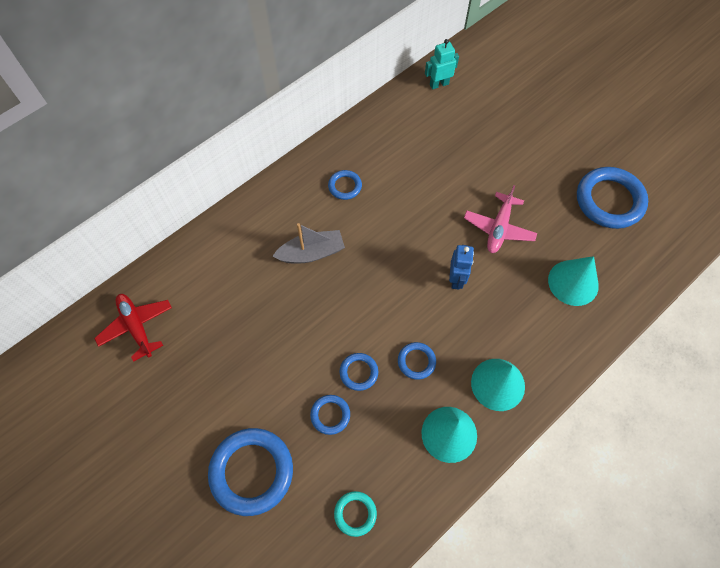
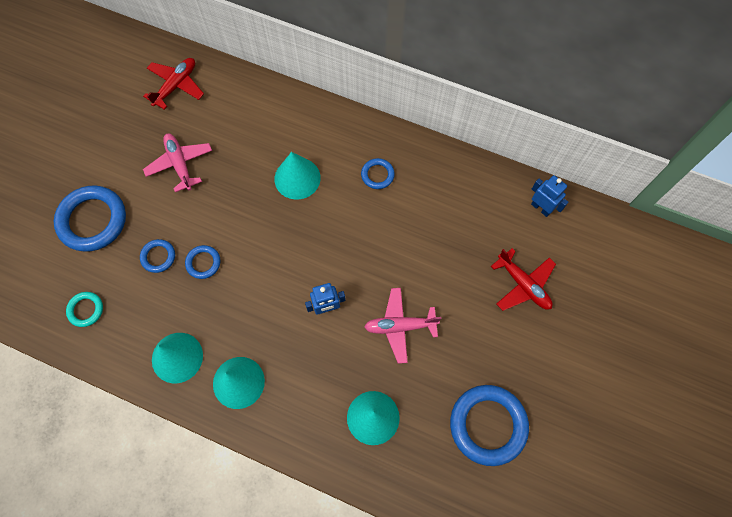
camera: 65 degrees right, 5 degrees up
(234, 356) = (180, 164): none -> pink plane
(311, 253) = (297, 178): grey boat -> turquoise cone
(416, 361) = (232, 305): blue ring -> none
(439, 84) = (541, 208): turquoise robot -> blue robot
(500, 125) = (523, 285): none -> red plane

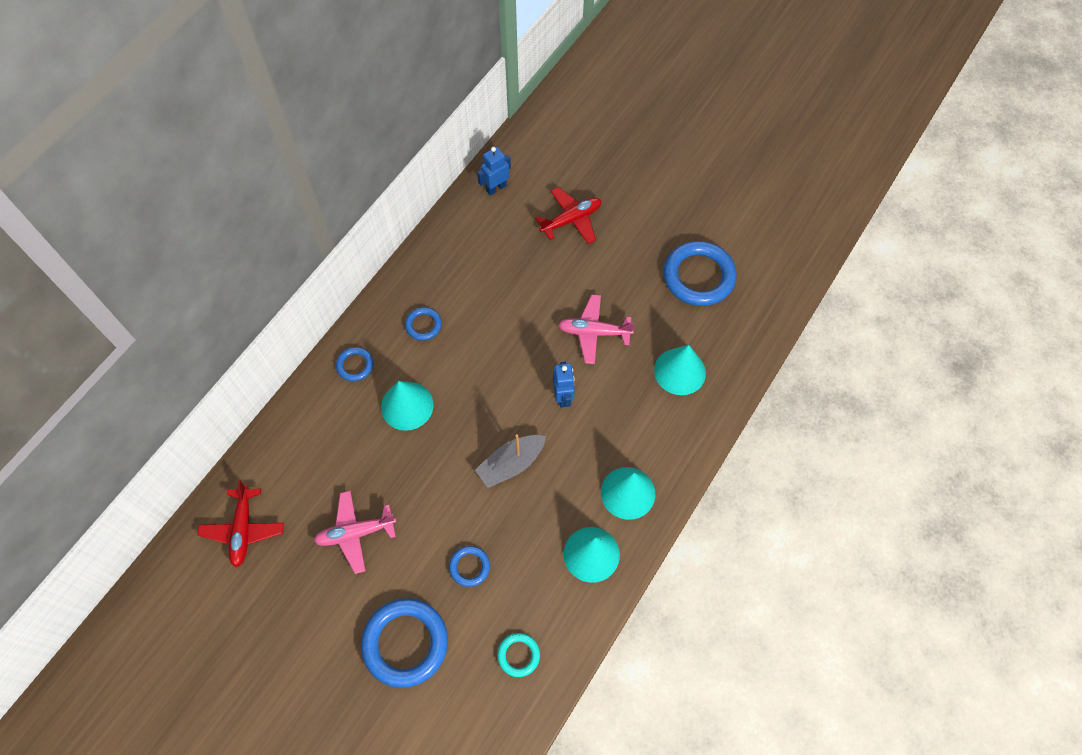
camera: 80 degrees left, 5 degrees down
(176, 86) = (243, 529): red plane -> red plane turned 135 degrees counterclockwise
(203, 263) = (487, 517): blue ring -> blue ring (355, 365)
(254, 274) = (511, 464): none -> grey boat
(400, 326) = (594, 332): pink plane -> pink plane turned 90 degrees clockwise

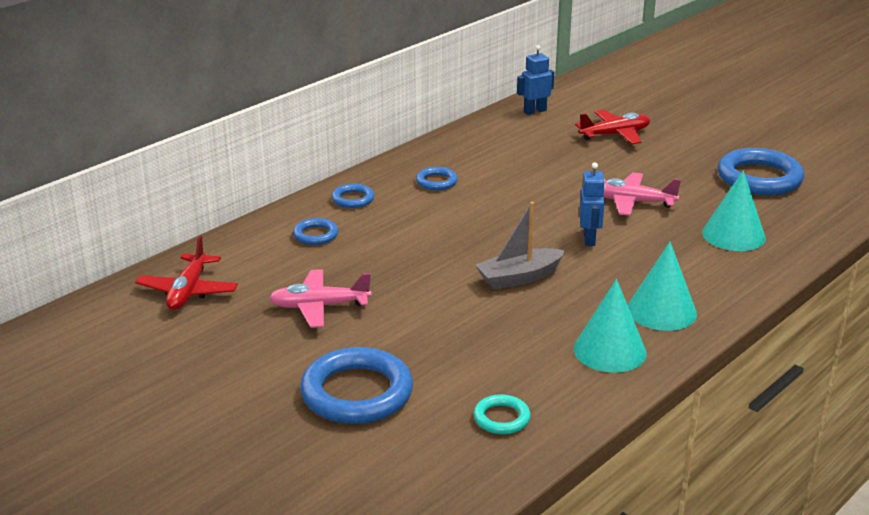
camera: 10 degrees right, 35 degrees down
(407, 405) = (404, 229): turquoise cone -> none
(469, 567) = (452, 344): blue ring -> blue ring (316, 235)

